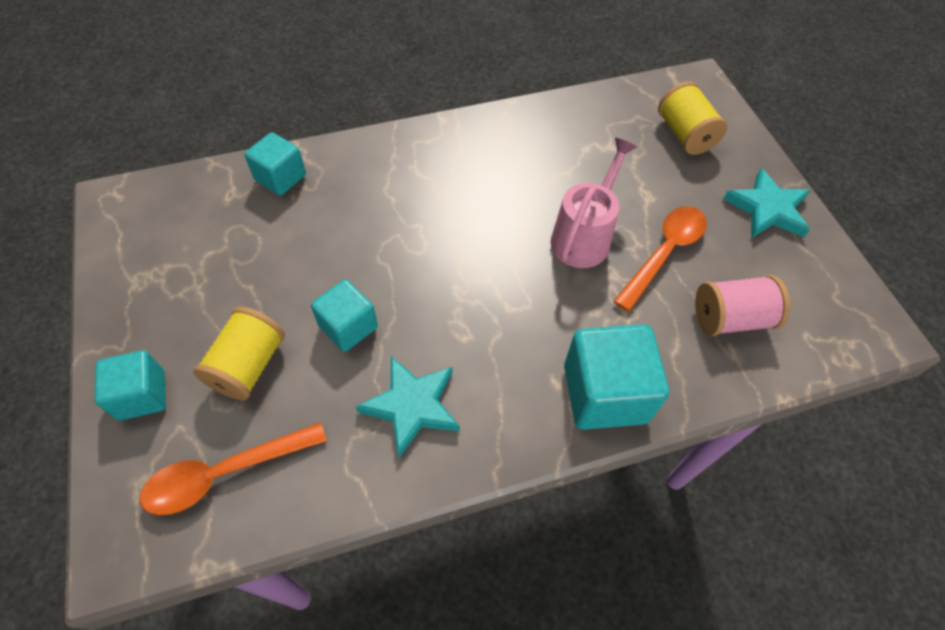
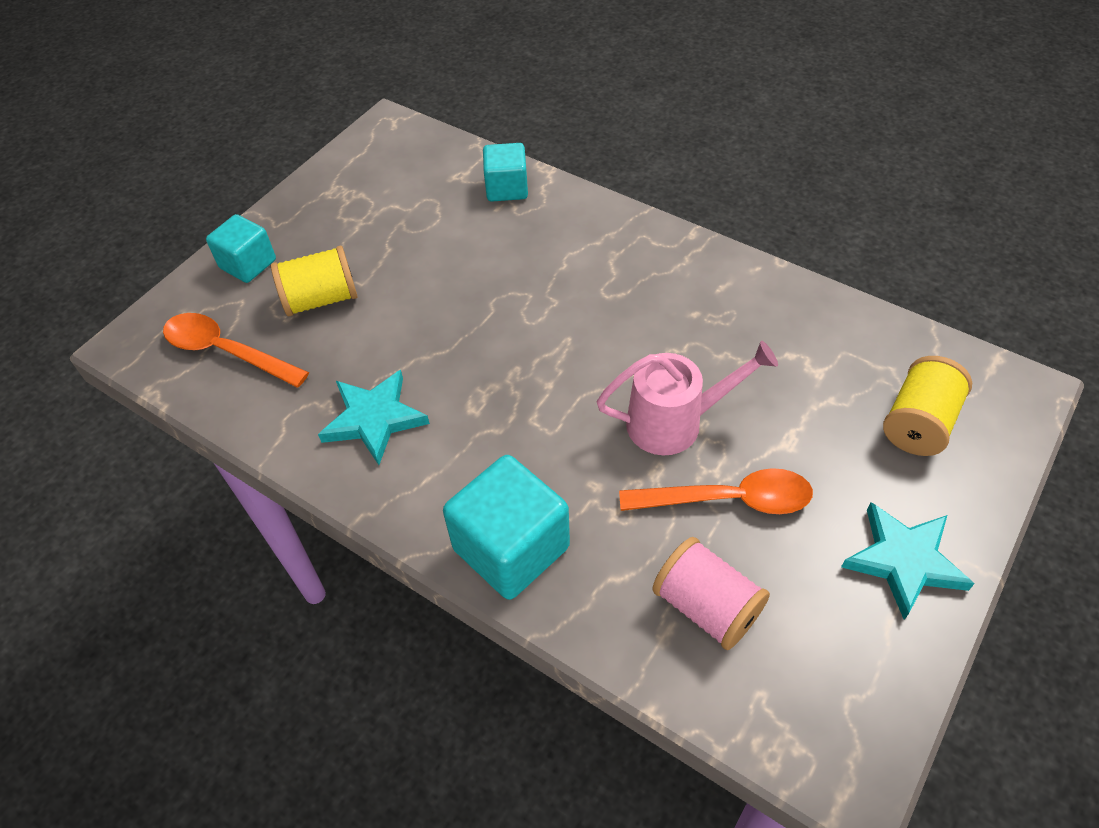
camera: 55 degrees right, 5 degrees down
(348, 327) = (409, 329): turquoise cube -> none

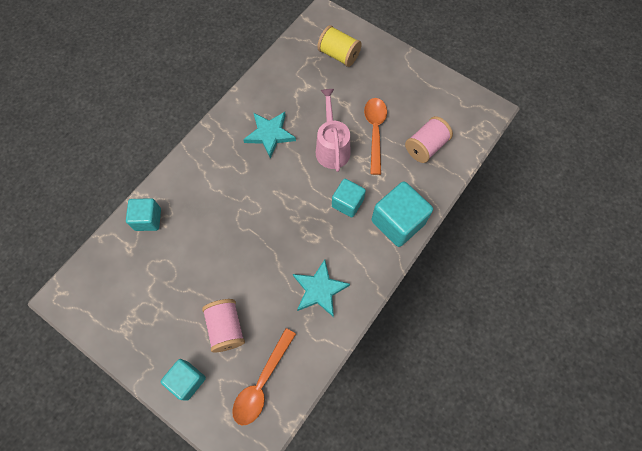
camera: 90 degrees left, 15 degrees up
(321, 299) = (226, 328): yellow spool -> pink spool
(550, 455) = (347, 203): none -> turquoise cube
(903, 561) = (405, 75): turquoise star -> turquoise star (270, 134)

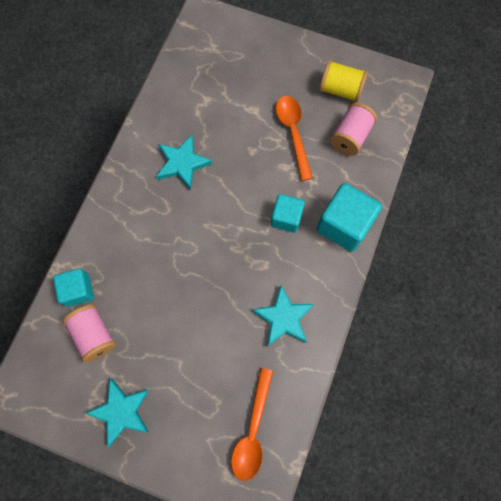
camera: 15 degrees left, 5 degrees up
(151, 333) = (121, 411): none -> turquoise star
(187, 380) = (174, 450): turquoise cube -> none
(226, 328) = (198, 384): pink spool -> pink spool (94, 335)
(332, 147) = (252, 161): pink watering can -> none
(338, 55) = (230, 56): yellow spool -> yellow spool (340, 90)

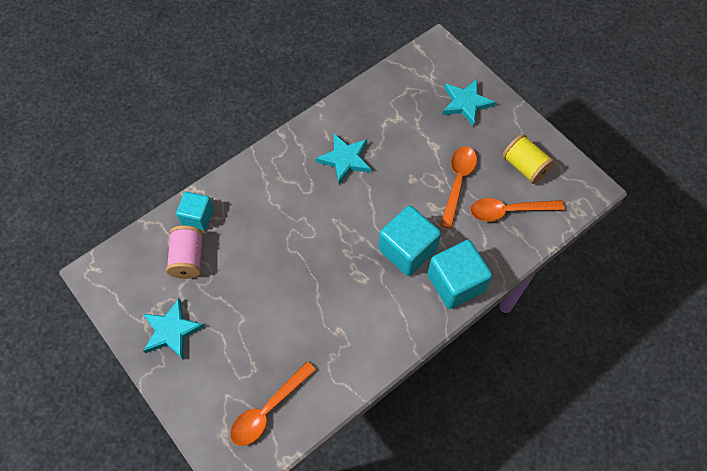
camera: 30 degrees right, 10 degrees down
(283, 317) = (353, 332): turquoise star -> turquoise star (466, 103)
(286, 218) = (407, 250): turquoise cube -> turquoise cube, size x1.61
(350, 137) = (509, 211): pink spool -> orange spoon

